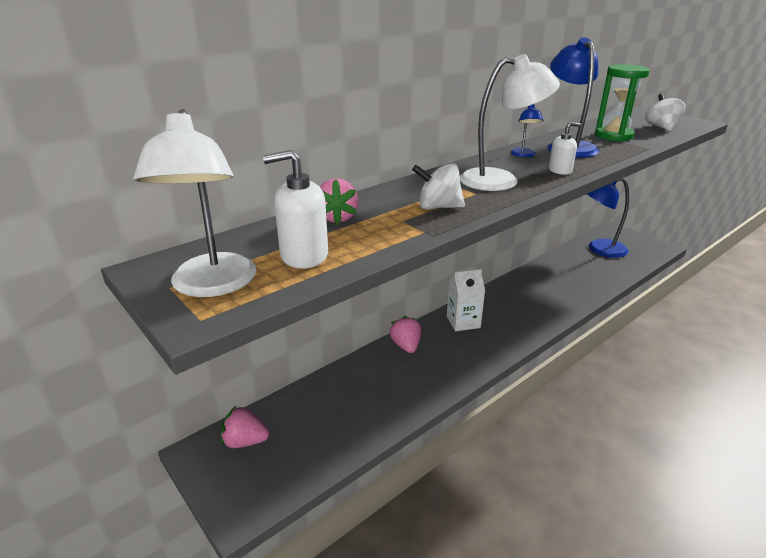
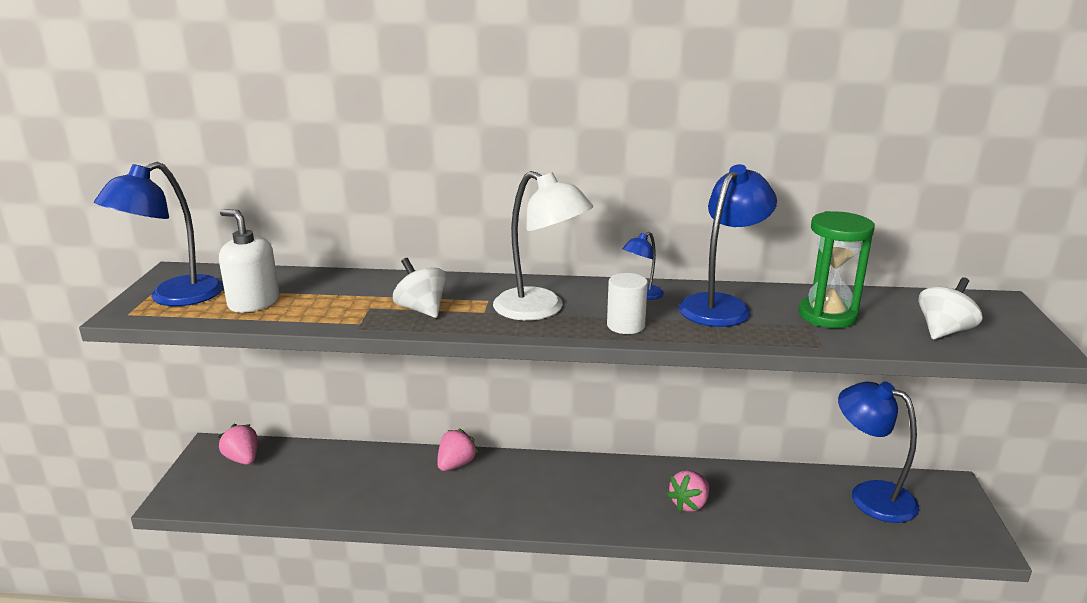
camera: 45 degrees right, 5 degrees down
(212, 286) = (173, 297): white lamp -> blue lamp
(337, 218) = (338, 285): pink strawberry -> pink strawberry (689, 504)
(463, 322) = (543, 475): white carton -> none
(560, 171) = (625, 325): white soap dispenser -> white cylinder

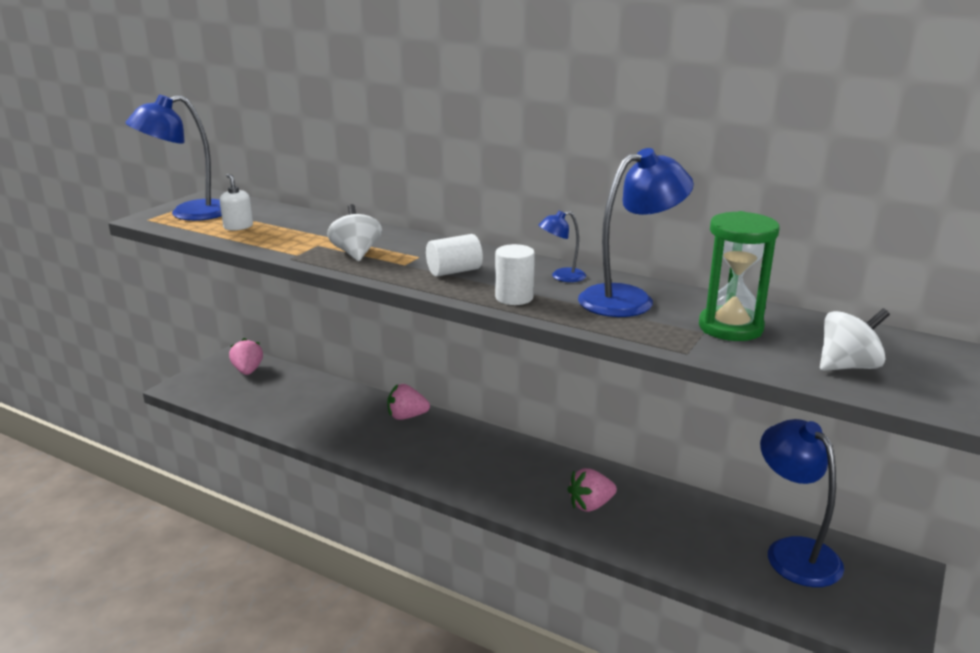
camera: 25 degrees right, 0 degrees up
(253, 303) = (238, 227): white soap dispenser -> white soap dispenser, size x0.63
(456, 464) = (407, 416): pink strawberry -> pink strawberry turned 150 degrees counterclockwise
(540, 309) = (454, 271): white lamp -> white cylinder

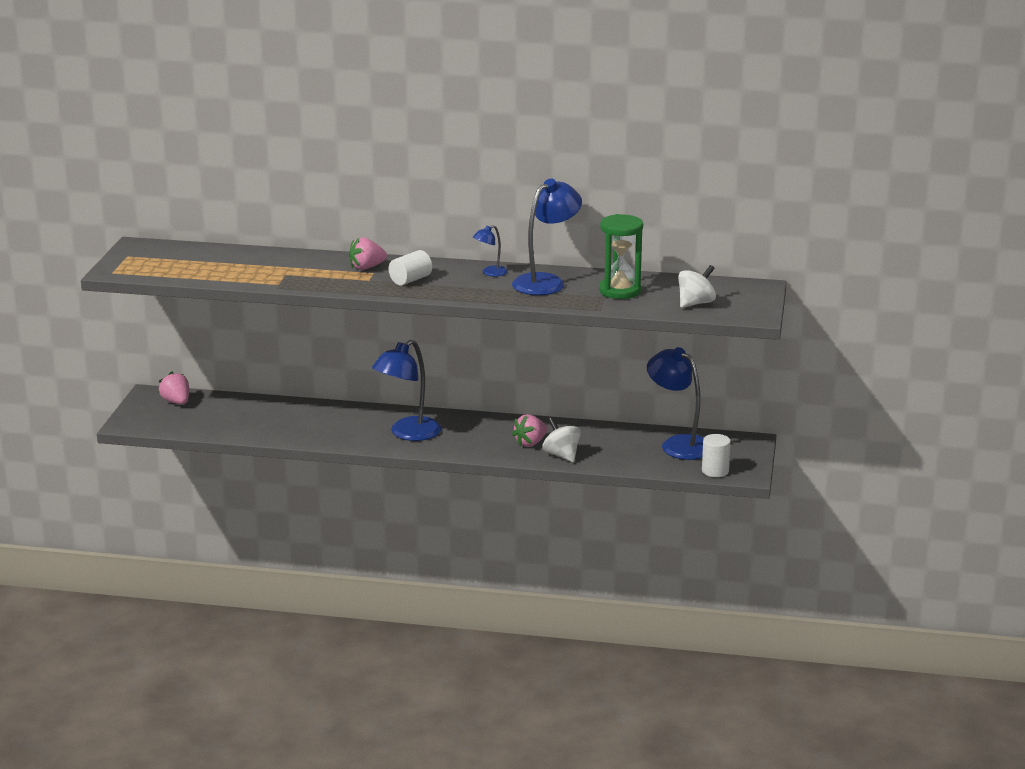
camera: 20 degrees left, 0 degrees up
(188, 213) = (141, 263): blue lamp -> blue lamp (408, 434)
(238, 227) = (200, 268): white soap dispenser -> none
(356, 253) = (323, 277): white spinning top -> white spinning top (561, 455)
(407, 416) = (350, 412): pink strawberry -> pink strawberry (366, 267)
(514, 297) = (468, 292): white cylinder -> white cylinder (715, 471)

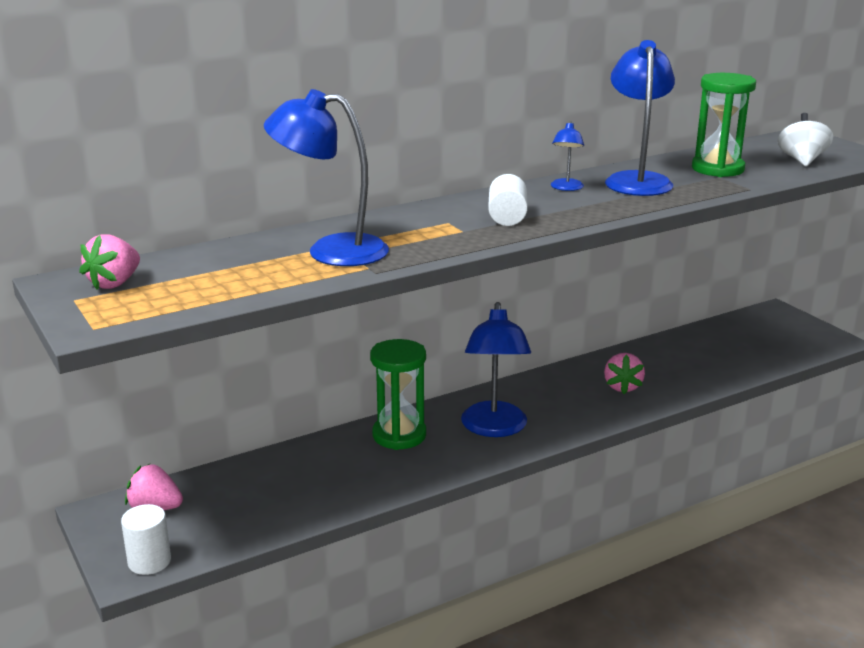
camera: 40 degrees left, 0 degrees up
(350, 416) = (399, 435): none -> green hourglass
(366, 267) = (429, 220): pink strawberry -> pink strawberry (114, 283)
(561, 455) = (672, 387): white spinning top -> none
(678, 444) = (734, 336): blue lamp -> blue lamp (331, 251)
(715, 471) = (810, 347): white cylinder -> white cylinder (149, 561)

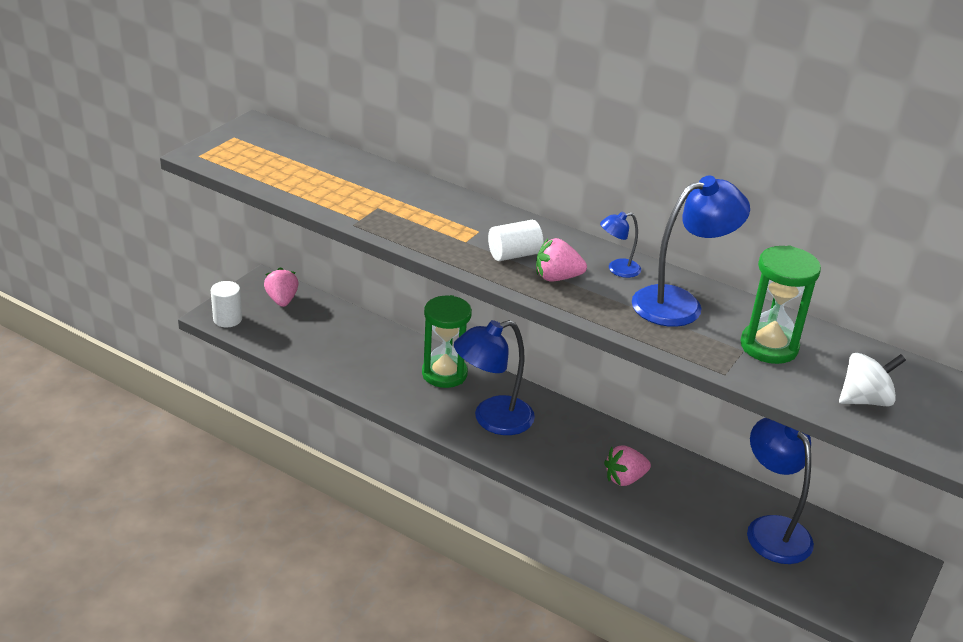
camera: 60 degrees right, 10 degrees up
(114, 283) = (265, 141): pink strawberry -> pink strawberry (557, 277)
(331, 251) = (378, 198): blue lamp -> blue lamp (771, 529)

